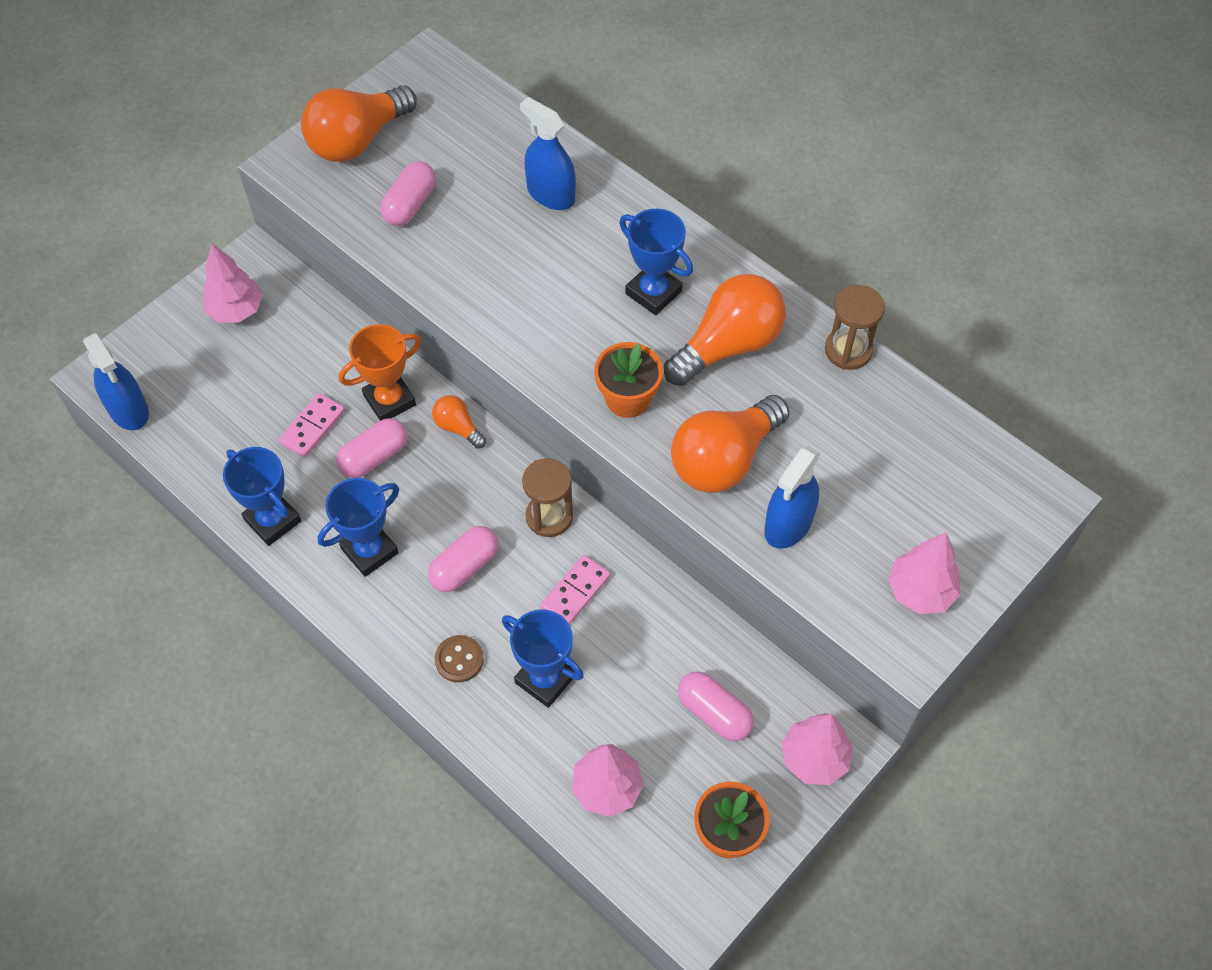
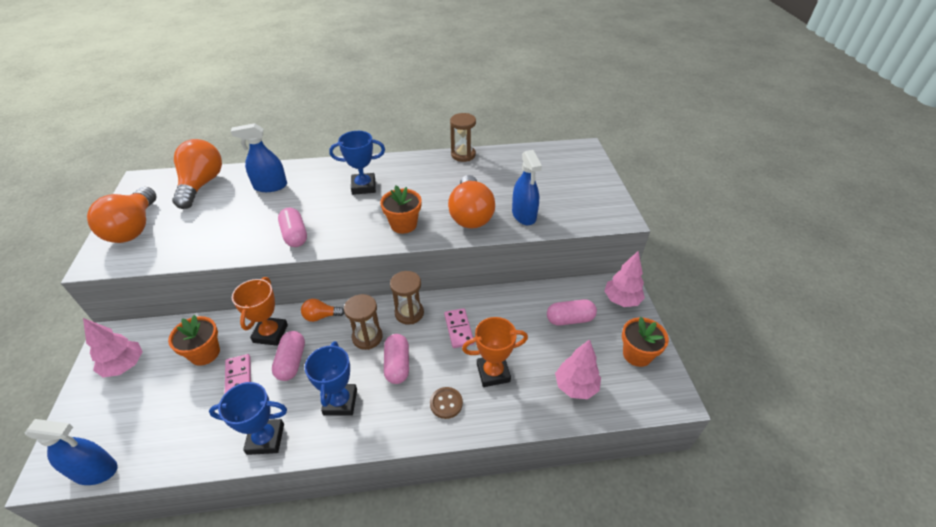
camera: 50 degrees left, 15 degrees down
(311, 364) = (205, 353): none -> orange flower pot
(410, 205) = (198, 232): pink capsule -> pink capsule (295, 235)
(473, 502) = (367, 337): none -> brown hourglass
(545, 679) = (493, 373): blue trophy -> orange trophy
(728, 345) = (418, 182): orange light bulb -> orange light bulb (201, 184)
(920, 591) = (594, 199): pink tree -> none

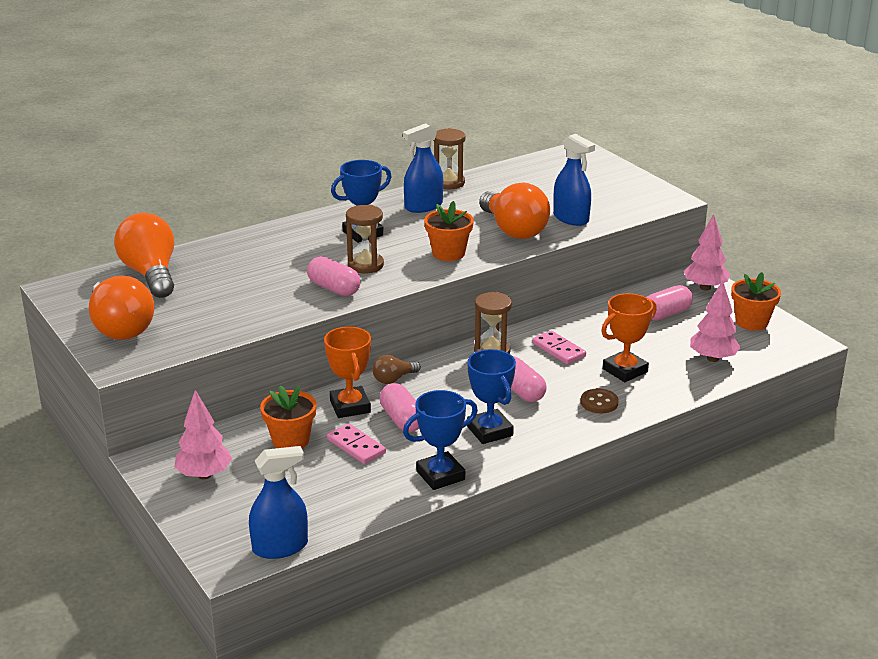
camera: 25 degrees left, 15 degrees down
(270, 186) = (245, 257): blue spray bottle -> blue spray bottle (423, 206)
(321, 316) = (393, 379): orange light bulb -> brown light bulb
(367, 337) = (465, 381): brown hourglass -> brown hourglass (365, 265)

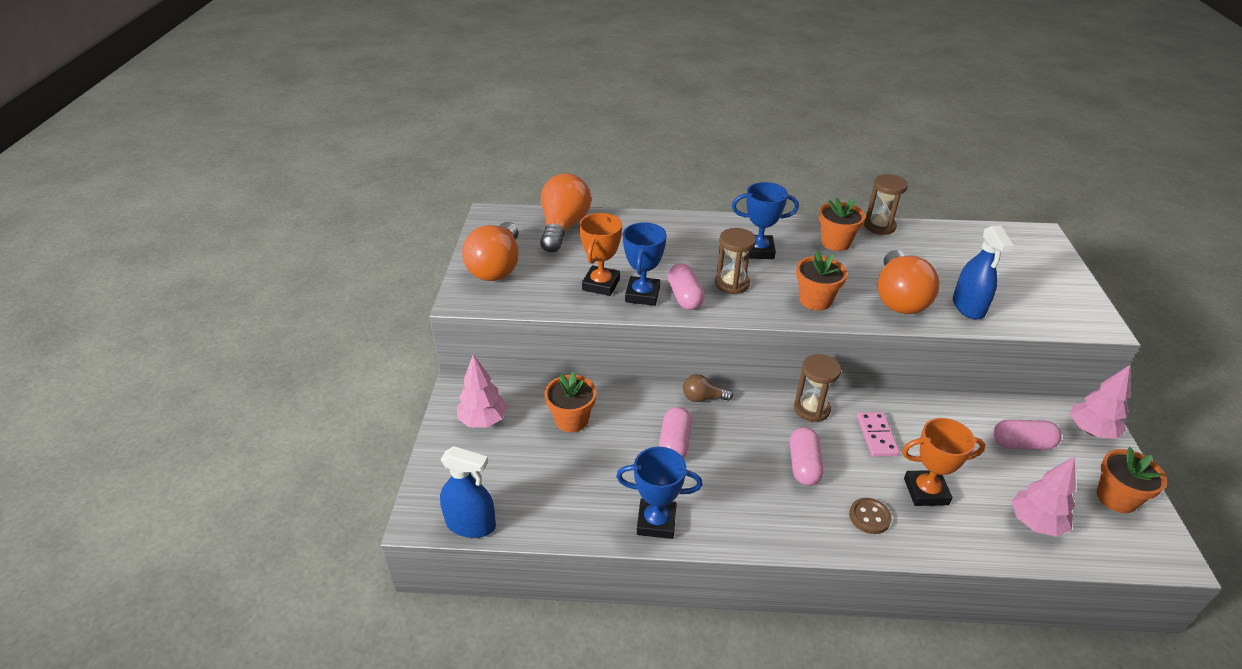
camera: 35 degrees right, 10 degrees up
(350, 406) = (645, 409): orange trophy -> orange trophy (601, 284)
(356, 446) = (615, 452): pink domino -> none
(423, 206) = (835, 242): blue spray bottle -> orange flower pot
(490, 431) = (739, 496): blue trophy -> blue trophy (642, 295)

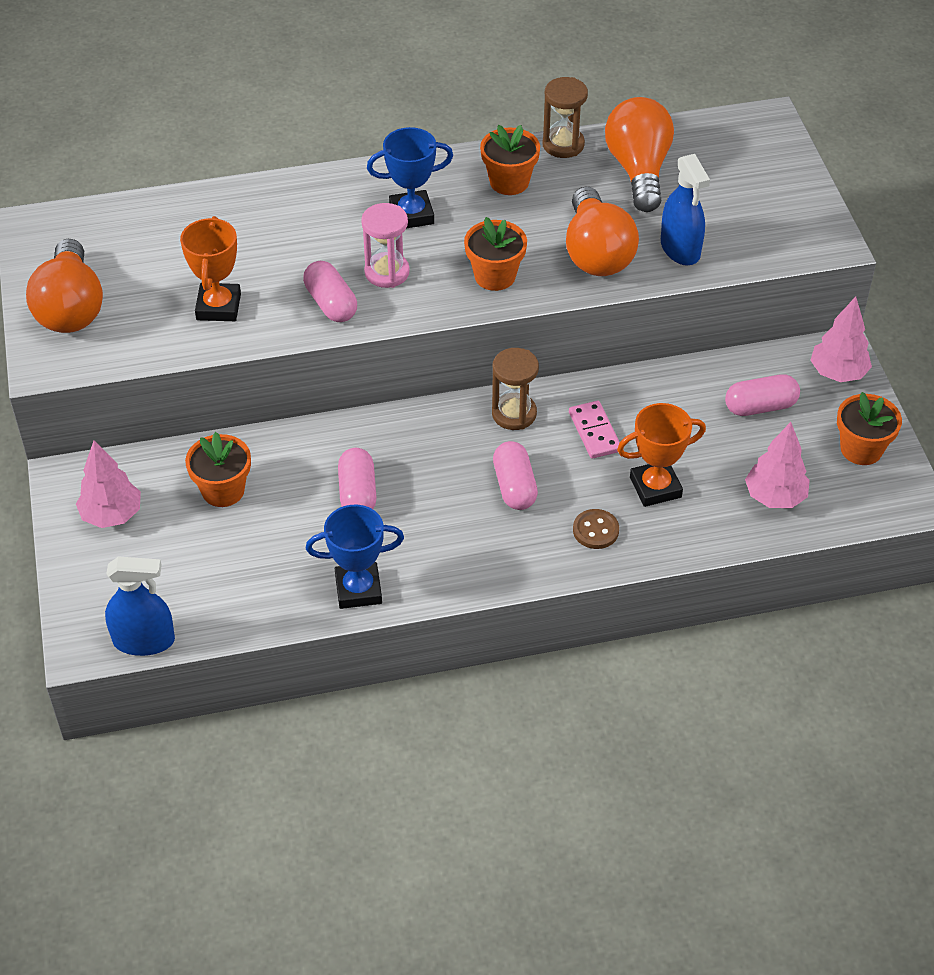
camera: 15 degrees left, 10 degrees up
(563, 227) = (140, 227): orange light bulb -> orange light bulb (638, 170)
(642, 295) = (276, 311): blue trophy -> none
(703, 398) = (379, 427): brown light bulb -> none
(732, 284) = (387, 272): brown hourglass -> pink hourglass

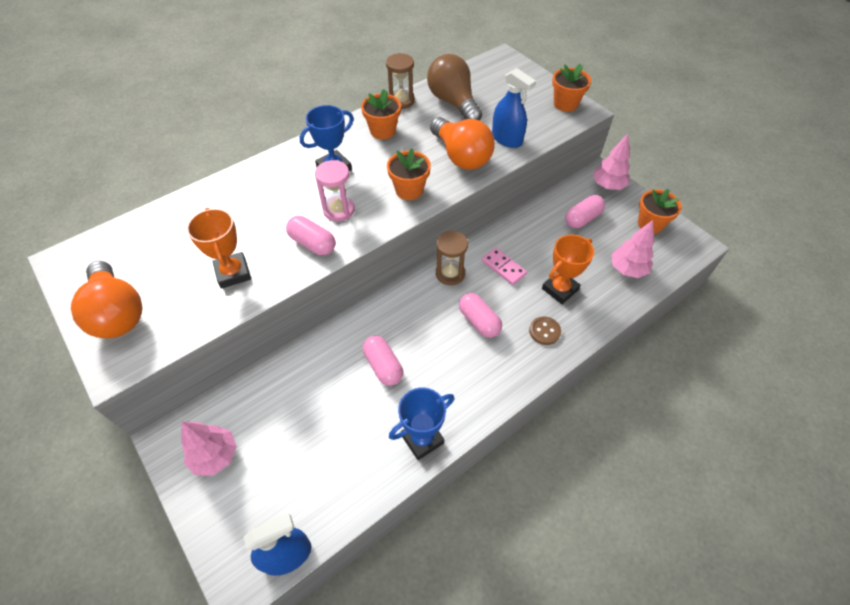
camera: 25 degrees left, 5 degrees up
(223, 490) = (289, 401): orange flower pot -> orange flower pot (565, 104)
(638, 170) = (453, 102): orange light bulb -> brown light bulb

